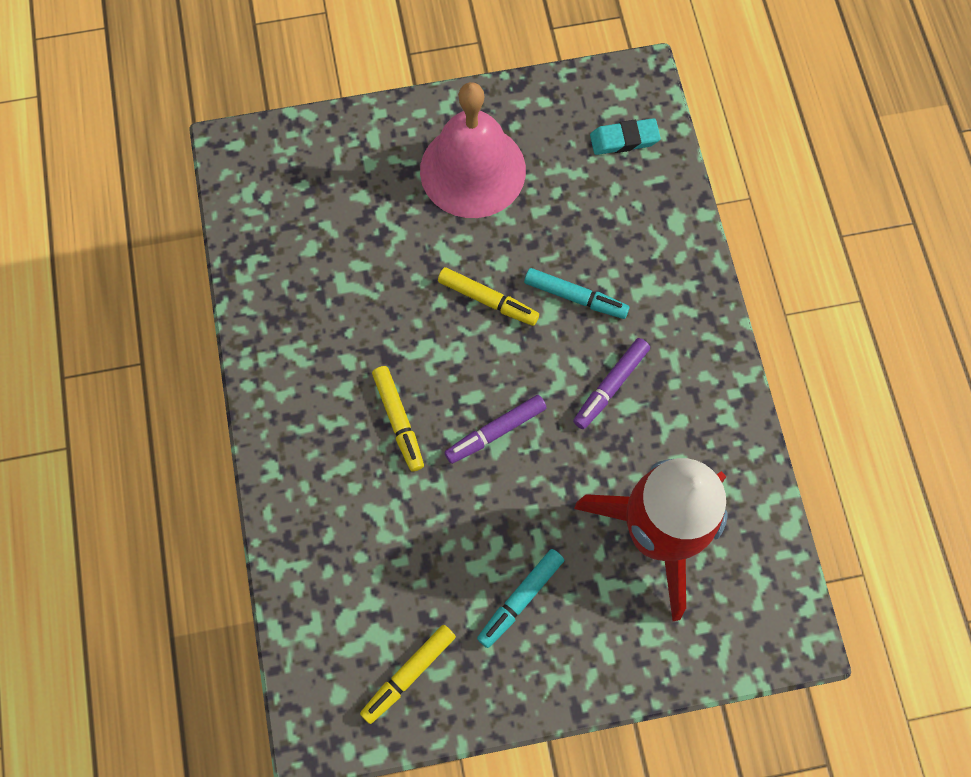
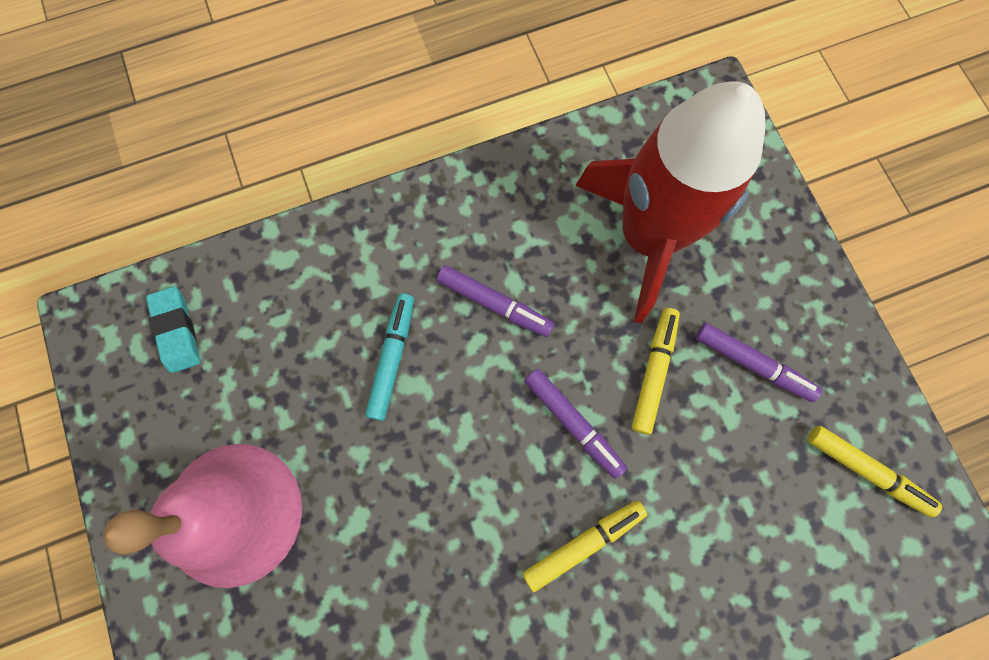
camera: 100 degrees left, 5 degrees up
(488, 300) = (411, 461): yellow marker -> yellow marker (653, 372)
(520, 599) = (752, 364): turquoise marker -> purple marker

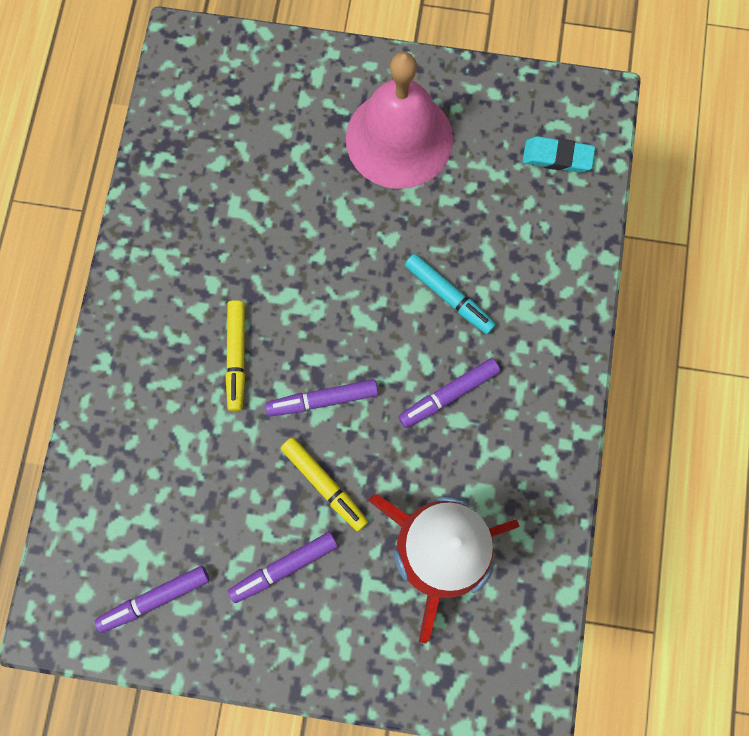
camera: 120 degrees right, 0 degrees up
(866, 470) = (155, 599): yellow marker -> purple marker

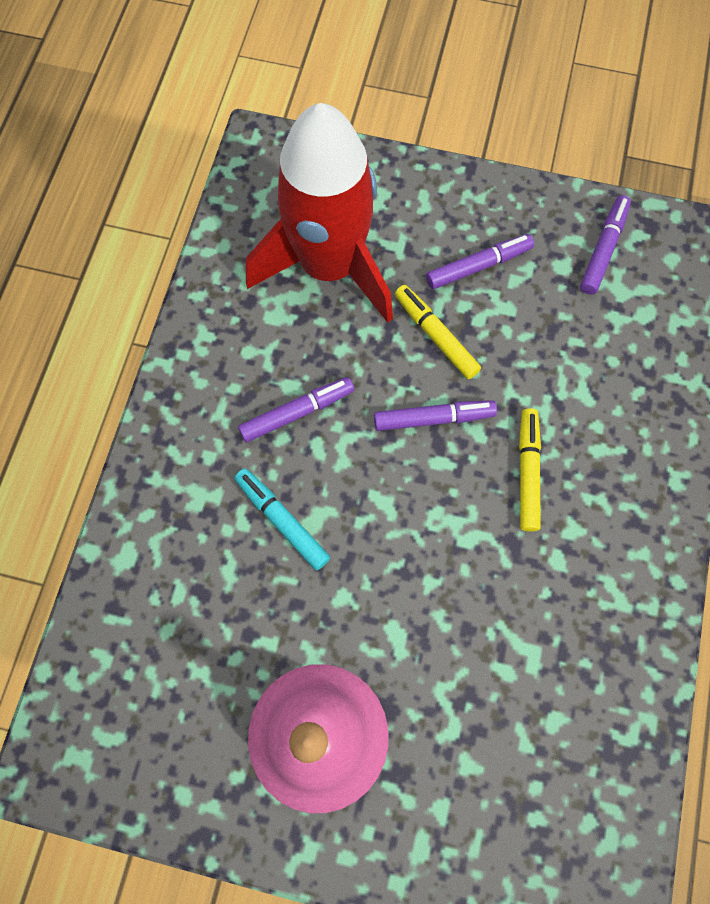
camera: 175 degrees left, 5 degrees down
(155, 599) = (603, 249): purple marker -> purple marker turned 45 degrees counterclockwise
(557, 157) = (119, 690): turquoise eraser -> none

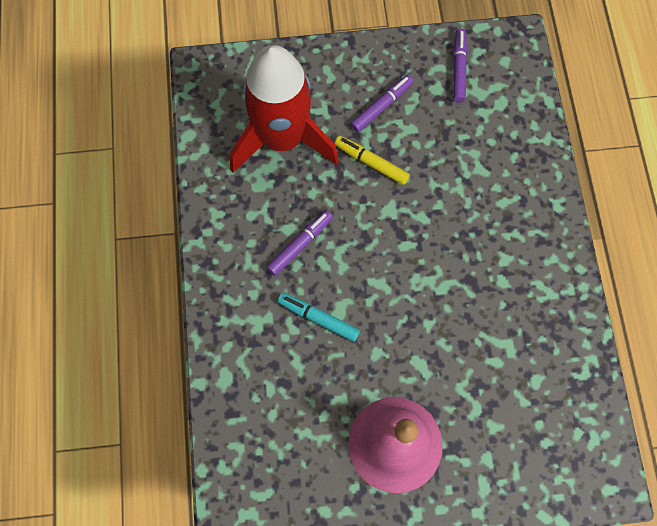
camera: 20 degrees left, 0 degrees up
(433, 418) = (391, 218): purple marker -> none
(527, 472) = (463, 232): yellow marker -> none

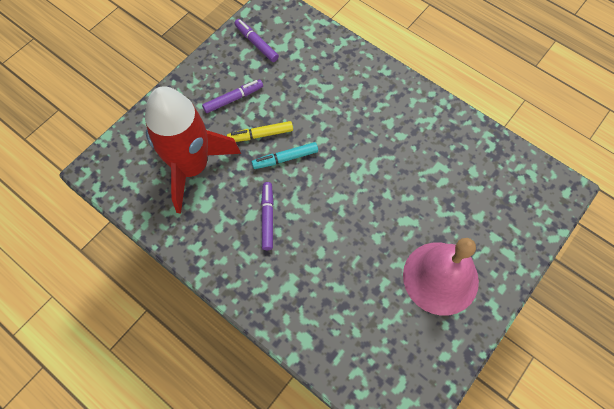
camera: 45 degrees left, 5 degrees down
(318, 318) = (323, 249): turquoise marker -> turquoise marker (285, 158)
(381, 106) = (233, 99): purple marker -> purple marker turned 60 degrees clockwise

